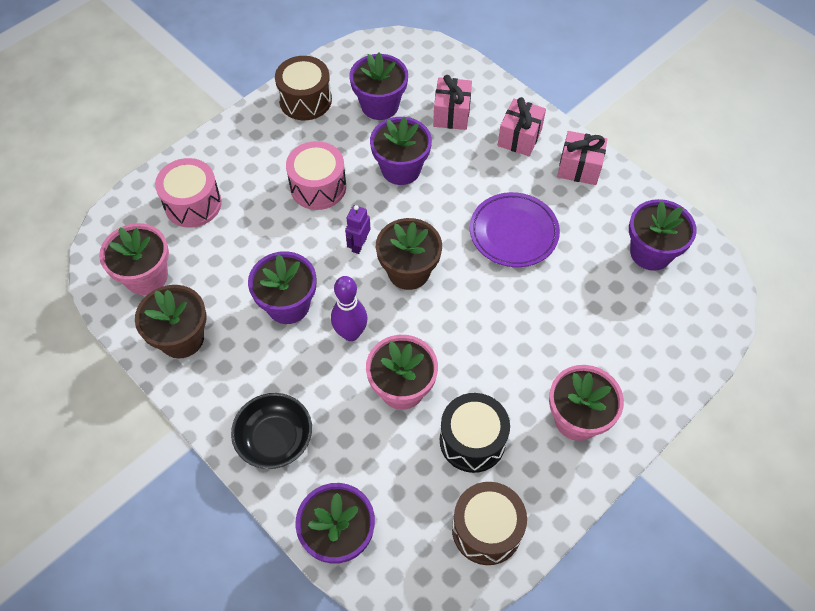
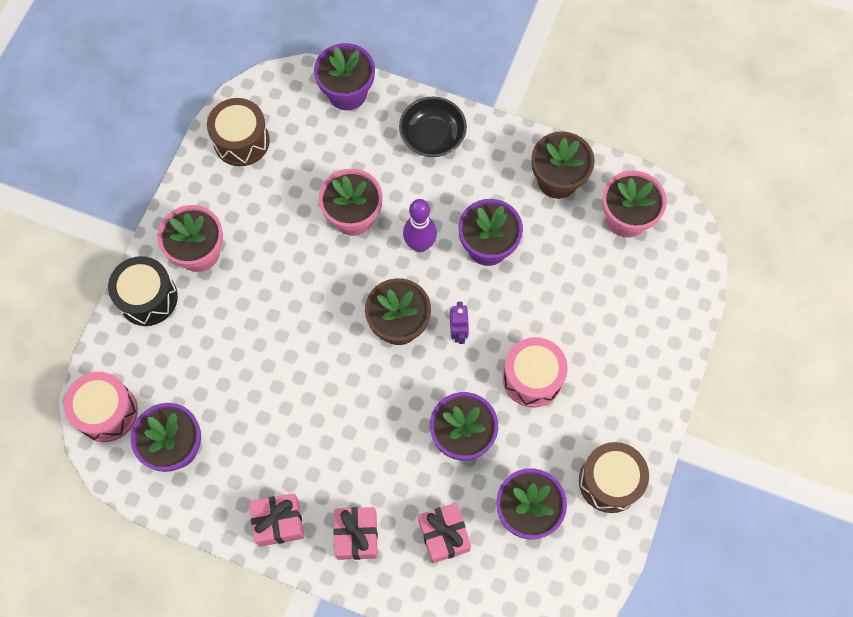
camera: 155 degrees right, 10 degrees up
(193, 204) = (637, 306): pink drum -> pink drum (107, 412)
(472, 440) = (278, 200): black drum -> black drum (148, 298)
(513, 233) = (318, 410): purple plate -> none

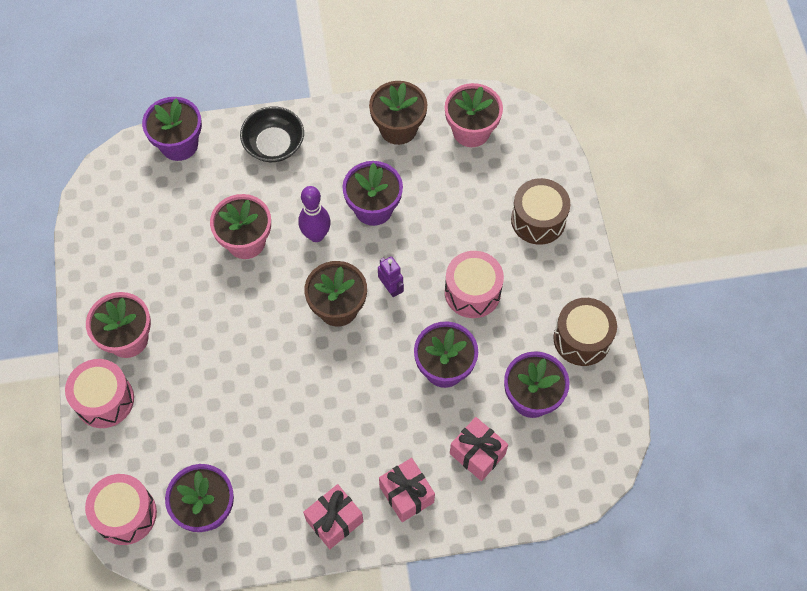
camera: 30 degrees left, 5 degrees down
(148, 298) = (104, 400): black drum -> pink drum
(241, 141) = (109, 228): brown drum -> brown drum (538, 220)

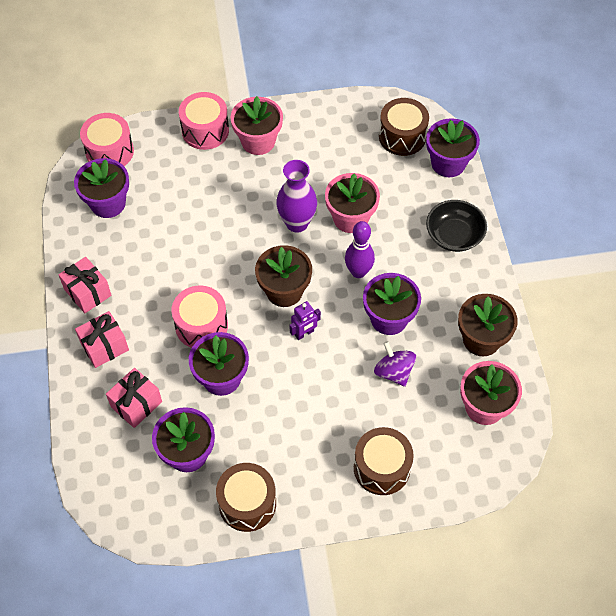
camera: 90 degrees right, 5 degrees down
(137, 187) = (402, 136): none -> brown drum
(249, 295) = (297, 223): none -> purple vase
(435, 206) = (393, 372): none -> purple spinning top
(472, 292) = (299, 404): pink drum -> pink drum (201, 325)

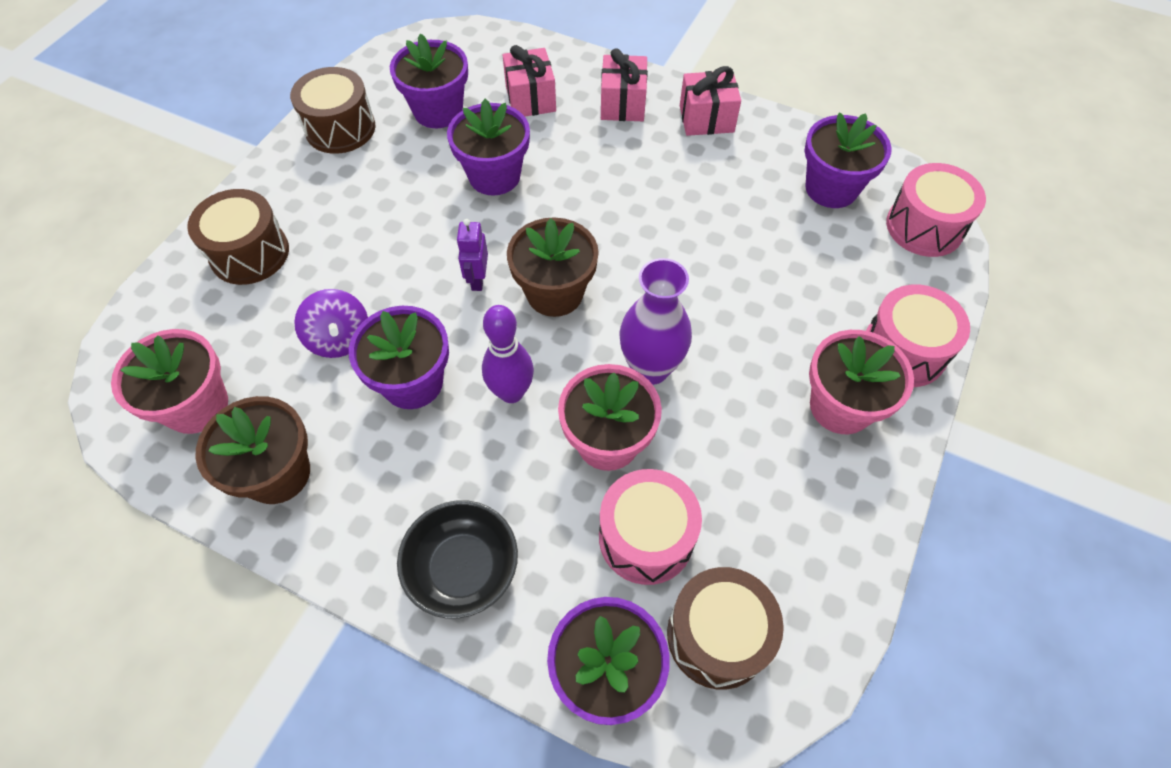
camera: 125 degrees right, 0 degrees up
(201, 325) = (577, 191): pink drum -> pink drum (646, 537)
(393, 372) = (339, 338): purple spinning top -> purple spinning top turned 60 degrees clockwise

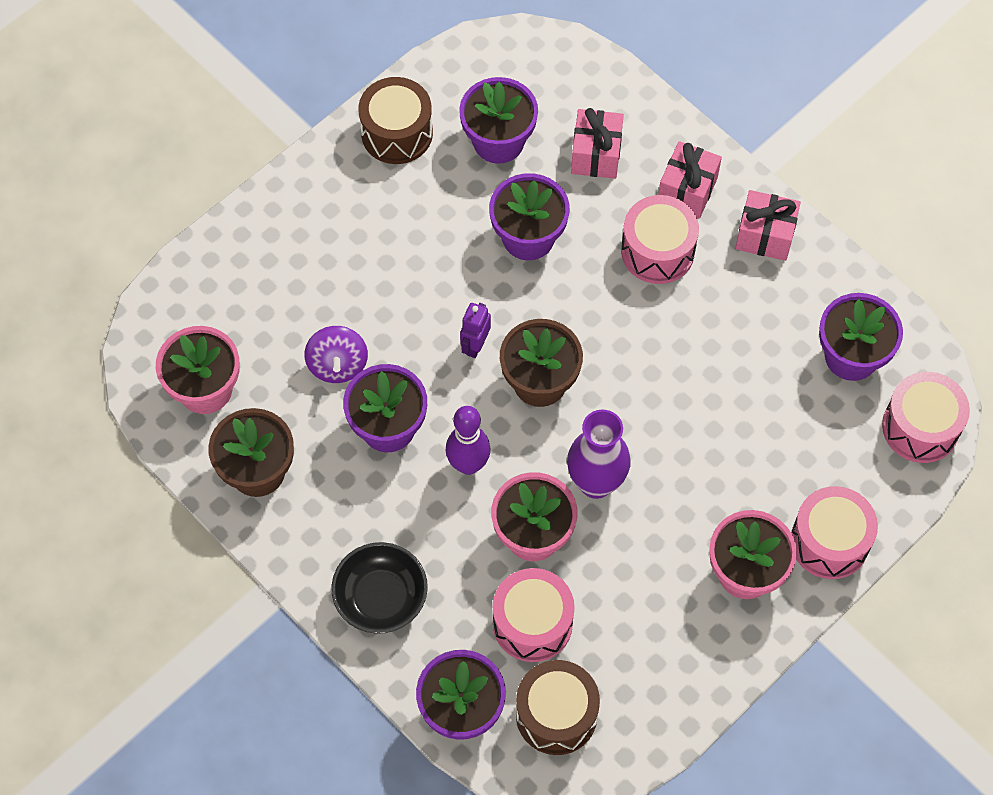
camera: 20 degrees right, 5 degrees up
(249, 253) = (280, 251): brown drum -> none
(618, 155) = (657, 251): none -> pink drum

